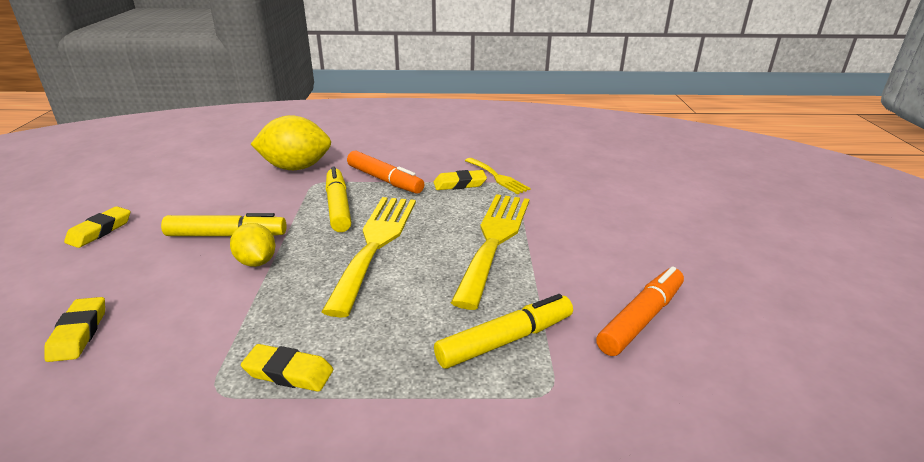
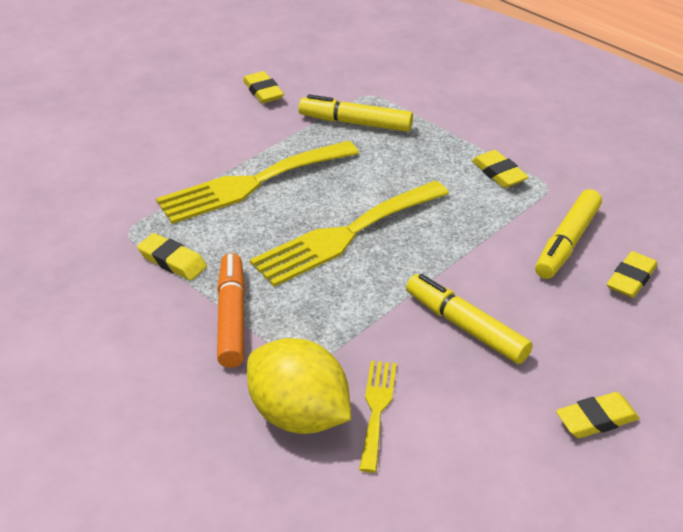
camera: 135 degrees left, 10 degrees up
(256, 262) = (460, 274): yellow lemon -> none
(338, 206) = (326, 303): yellow marker -> yellow marker (567, 242)
(497, 177) = (123, 247): yellow fork -> yellow fork (377, 409)
(641, 318) = (263, 91): orange marker -> yellow eraser

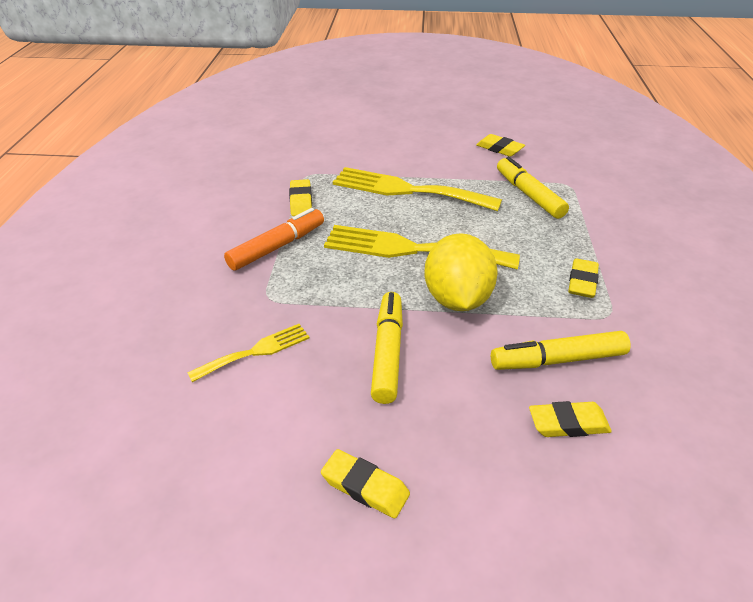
camera: 50 degrees right, 0 degrees up
(263, 91) = (499, 149): yellow eraser -> yellow eraser turned 75 degrees counterclockwise
(299, 415) = (216, 319): yellow lemon -> yellow lemon (457, 299)

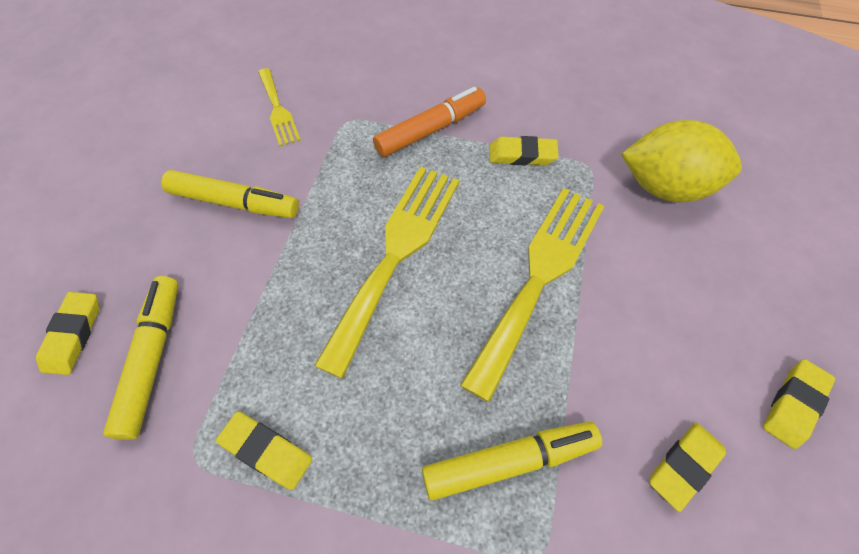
camera: 100 degrees right, 20 degrees up
(277, 247) = (430, 130): orange marker -> orange marker turned 90 degrees counterclockwise
(365, 487) = (106, 167): yellow eraser -> yellow eraser (793, 404)
(457, 299) = (288, 282): yellow lemon -> yellow lemon (664, 187)

